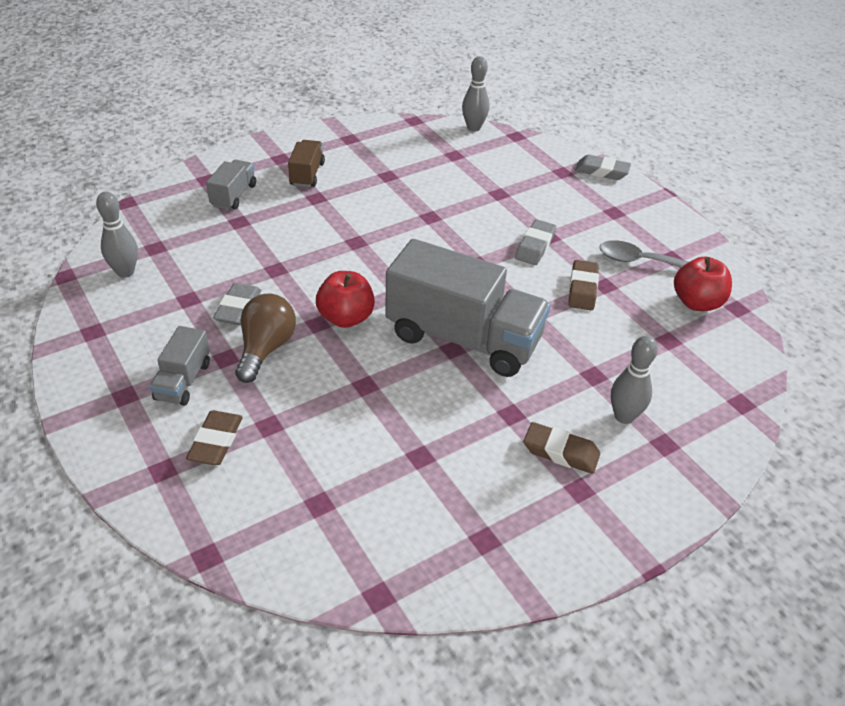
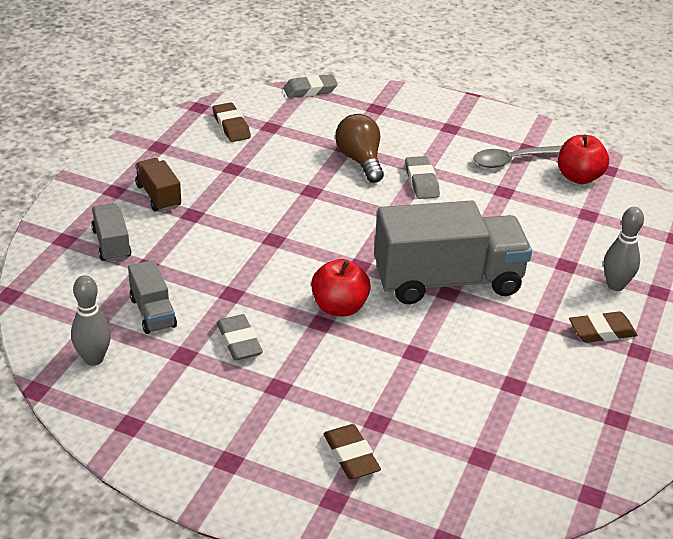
camera: 35 degrees left, 5 degrees down
(183, 381) = (265, 424): grey truck -> grey truck (152, 312)
(266, 348) = (303, 363): brown light bulb -> brown light bulb (360, 160)
(473, 128) = (260, 95): grey bowling pin -> none
(582, 289) = (491, 202): brown eraser -> brown eraser (231, 126)
(602, 171) = (406, 96): grey eraser -> grey eraser (310, 90)

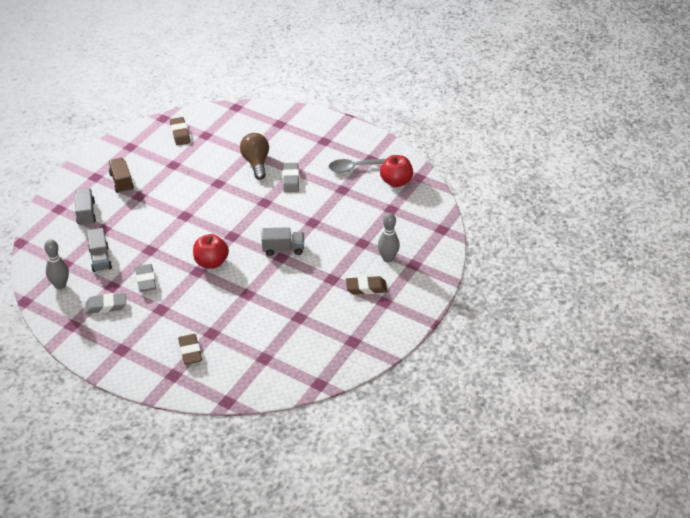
camera: 10 degrees right, 5 degrees up
(310, 90) = (239, 108): grey eraser -> grey eraser (106, 306)
(447, 281) = (283, 249): grey truck -> grey truck, size x0.47

